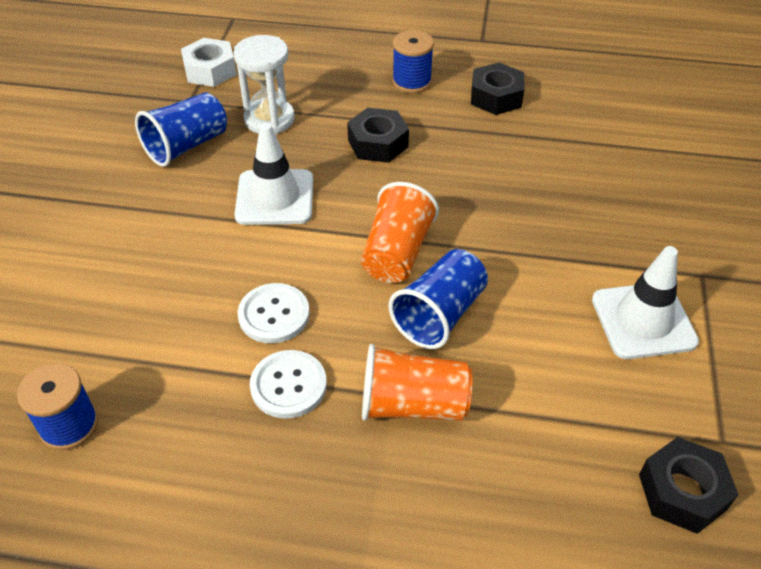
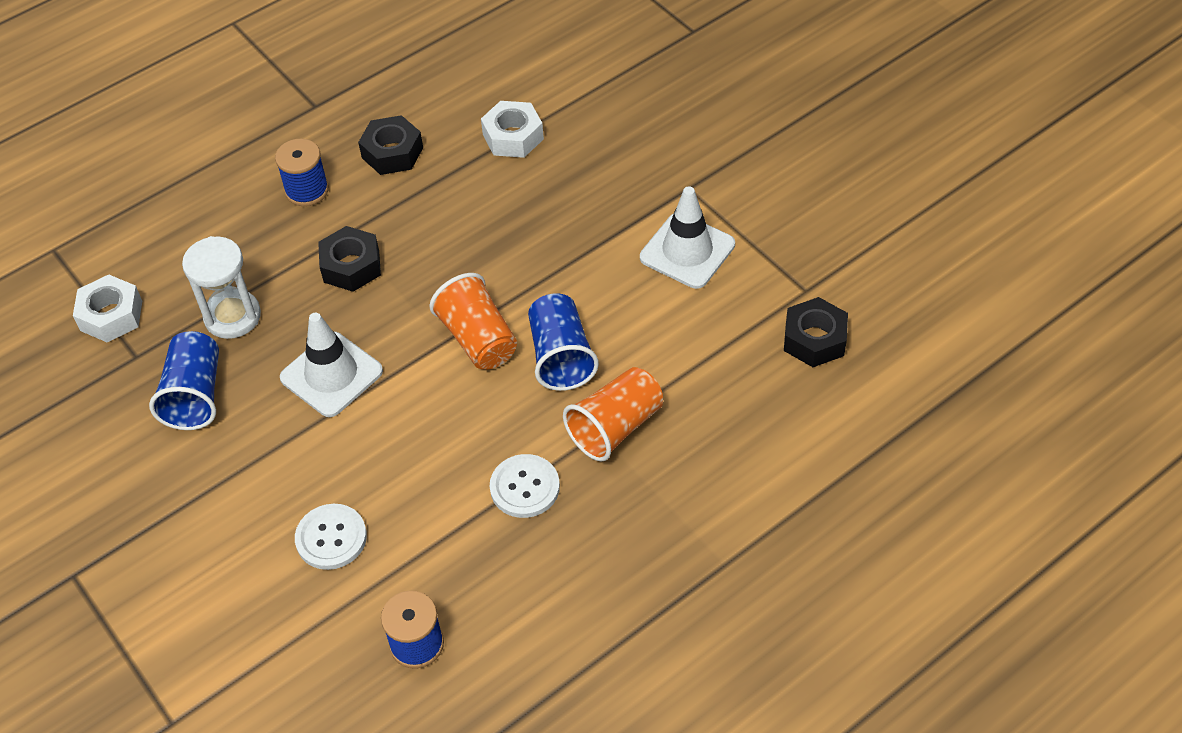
camera: 45 degrees left, 5 degrees up
(274, 315) = (452, 454): white button -> white button (331, 538)
(596, 143) = (513, 137): none -> white nut

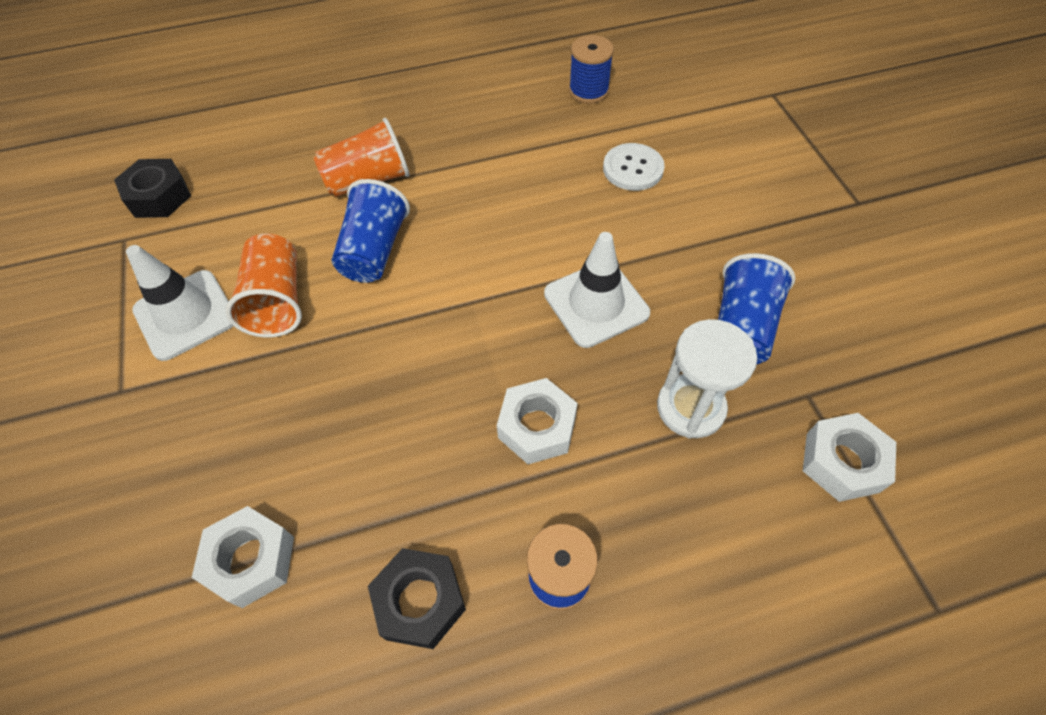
camera: 160 degrees left, 5 degrees up
(351, 266) = (537, 427): black nut -> white nut
(478, 339) = (439, 292): orange cup -> orange cup (277, 301)
(524, 487) = (465, 159): white button -> none

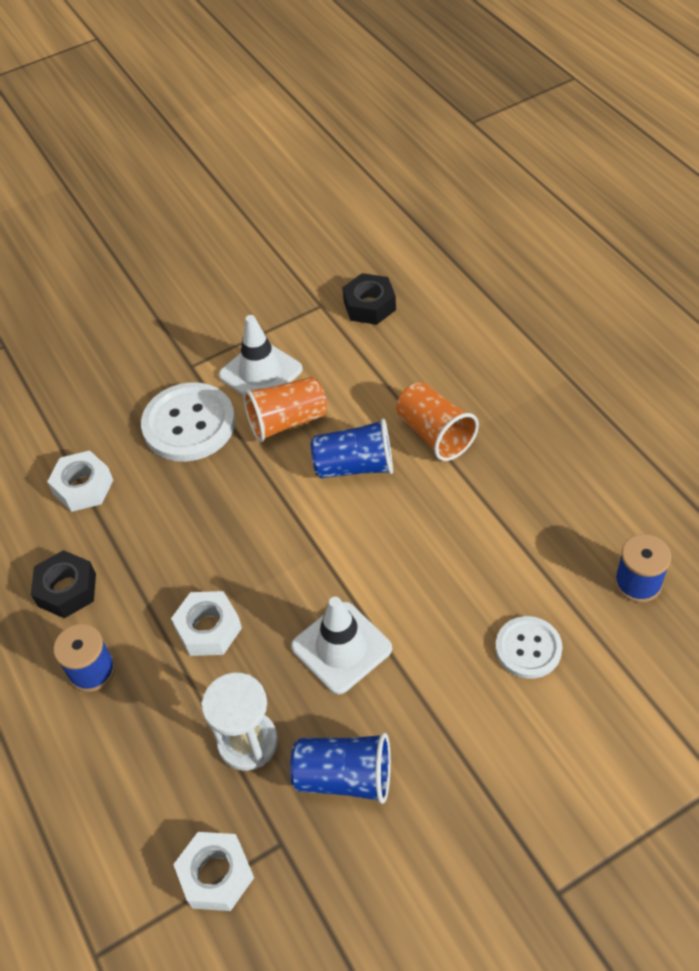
camera: 80 degrees right, 5 degrees down
(218, 406) = (189, 424): none -> white button

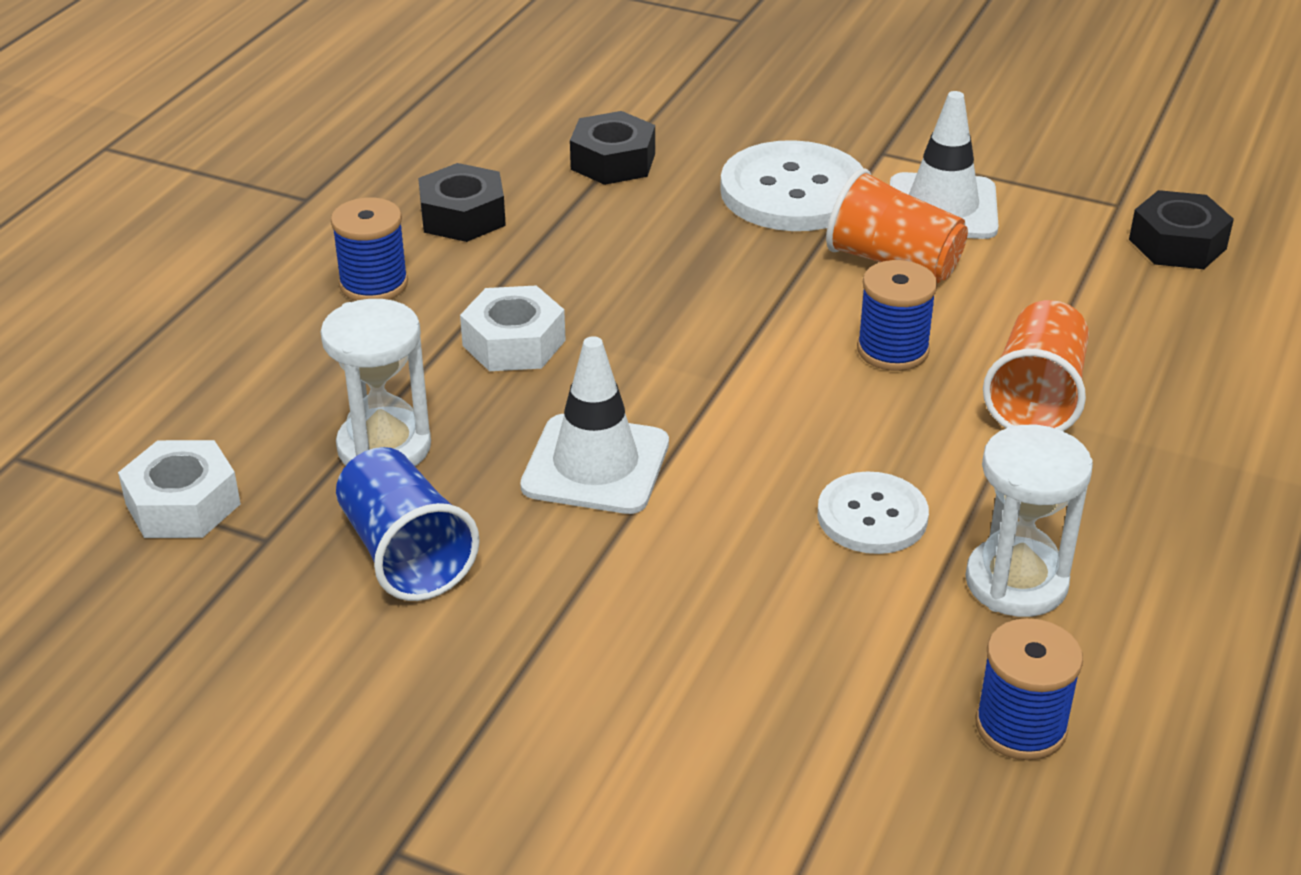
camera: 50 degrees right, 15 degrees down
(83, 487) = (613, 161): white nut -> black nut
(355, 466) = (892, 350): blue cup -> blue spool
(528, 648) = (774, 649): white button -> white button (872, 516)
(550, 525) = (1016, 582): none -> white hourglass

